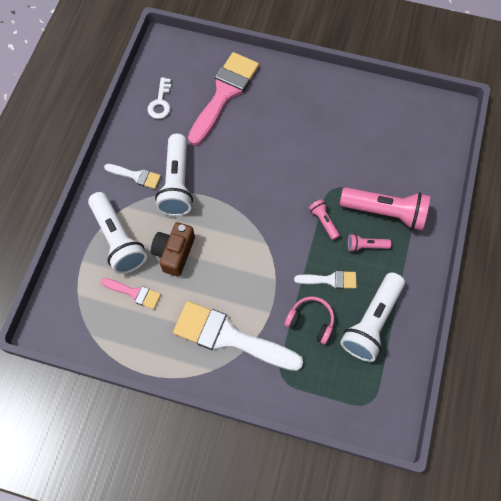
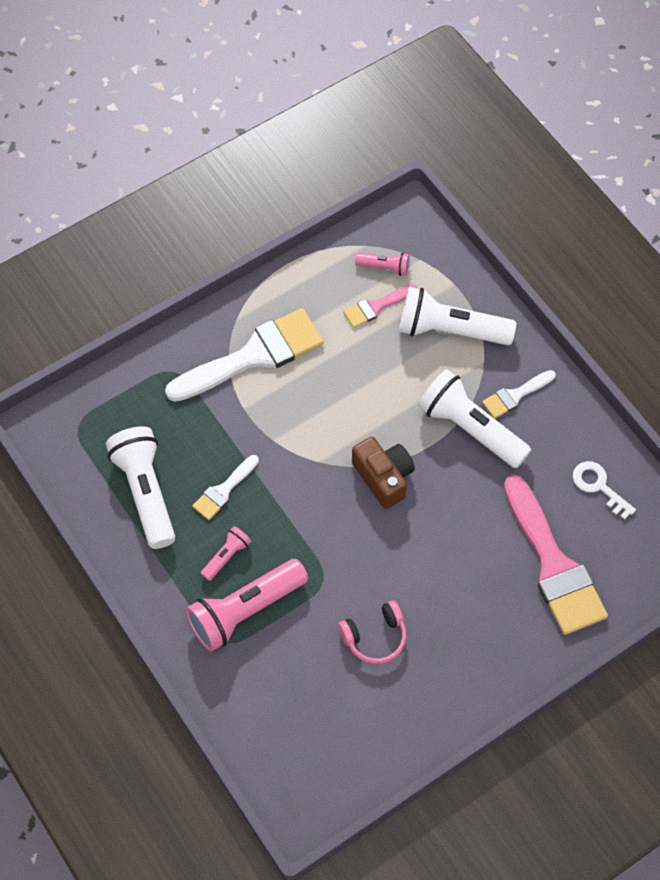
camera: 130 degrees right, 5 degrees down
(174, 253) = (388, 370): brown camera -> brown camera (383, 477)
(310, 321) = (200, 438): pink headphones -> pink headphones (375, 637)
(323, 221) = (293, 538): pink flashlight -> pink flashlight (384, 267)

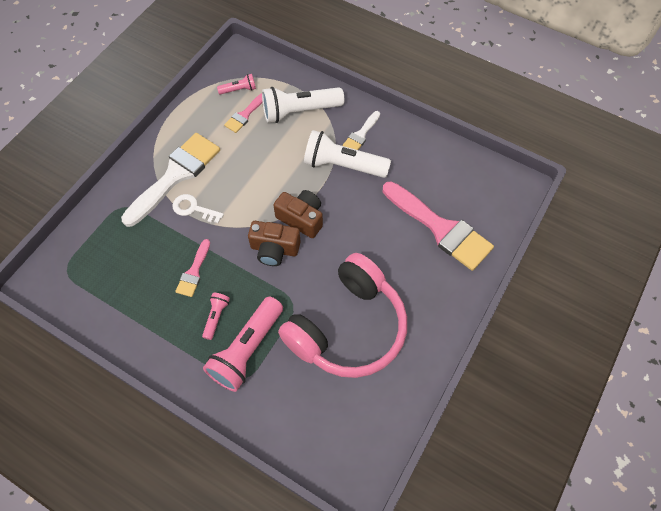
camera: 25 degrees left, 0 degrees up
(145, 492) = (136, 297): white flashlight -> none
(223, 490) = (194, 272): white brush -> pink brush
(332, 503) = (274, 249): none -> brown camera
(375, 637) = (348, 328): pink headphones -> pink headphones, size x2.36
(599, 486) = (442, 168): white key -> white key (193, 209)

